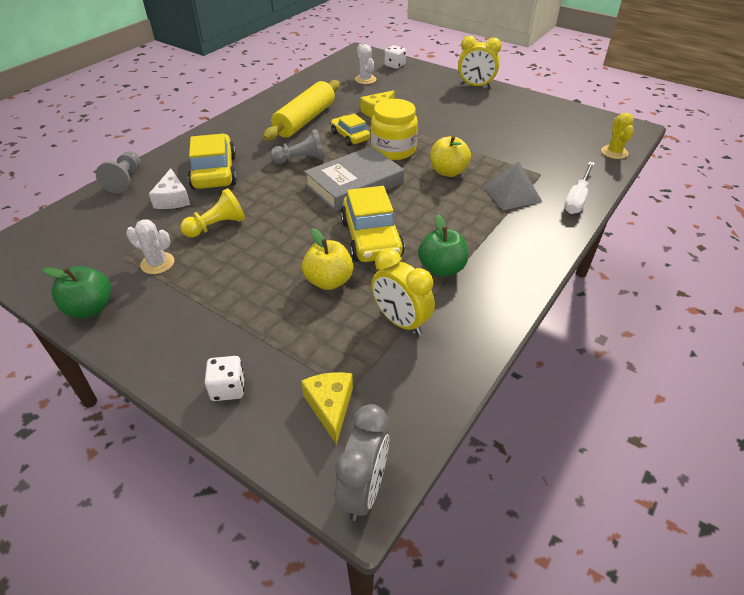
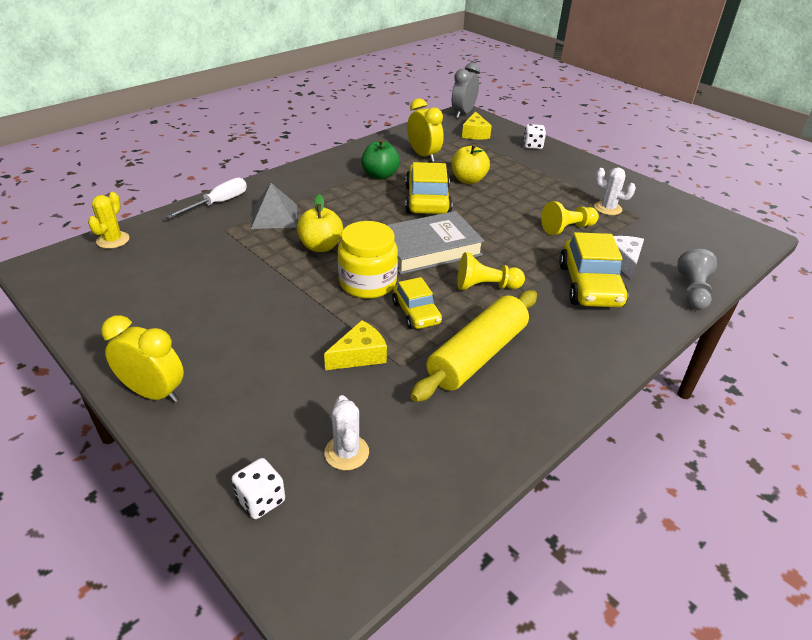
camera: 170 degrees left, 5 degrees down
(90, 308) = (642, 189): green apple -> none
(301, 160) = (486, 286): grey pawn -> yellow pawn

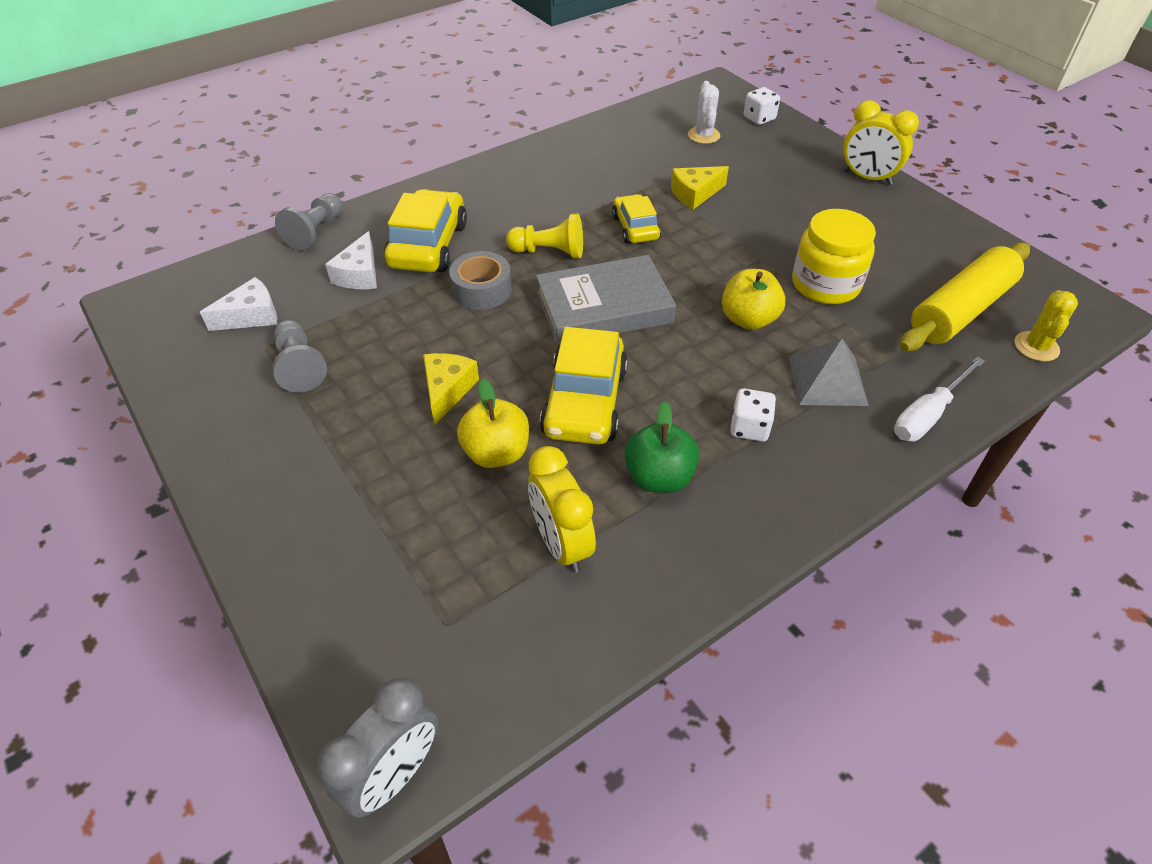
camera: 170 degrees left, 10 degrees up
(367, 283) = (686, 264): yellow jar -> yellow jar (825, 284)
(475, 133) = (410, 640): yellow cheese -> yellow cheese (447, 390)
(477, 355) = (585, 187): yellow rolling pin -> yellow rolling pin (960, 310)
(524, 255) = (482, 289): none -> grey tape
(532, 146) = (301, 572): white dice -> white dice (749, 428)
(567, 228) = (394, 330): yellow pawn -> none
(608, 208) = (300, 366): white cactus -> grey pawn
(669, 231) = (251, 316): none -> white cheese

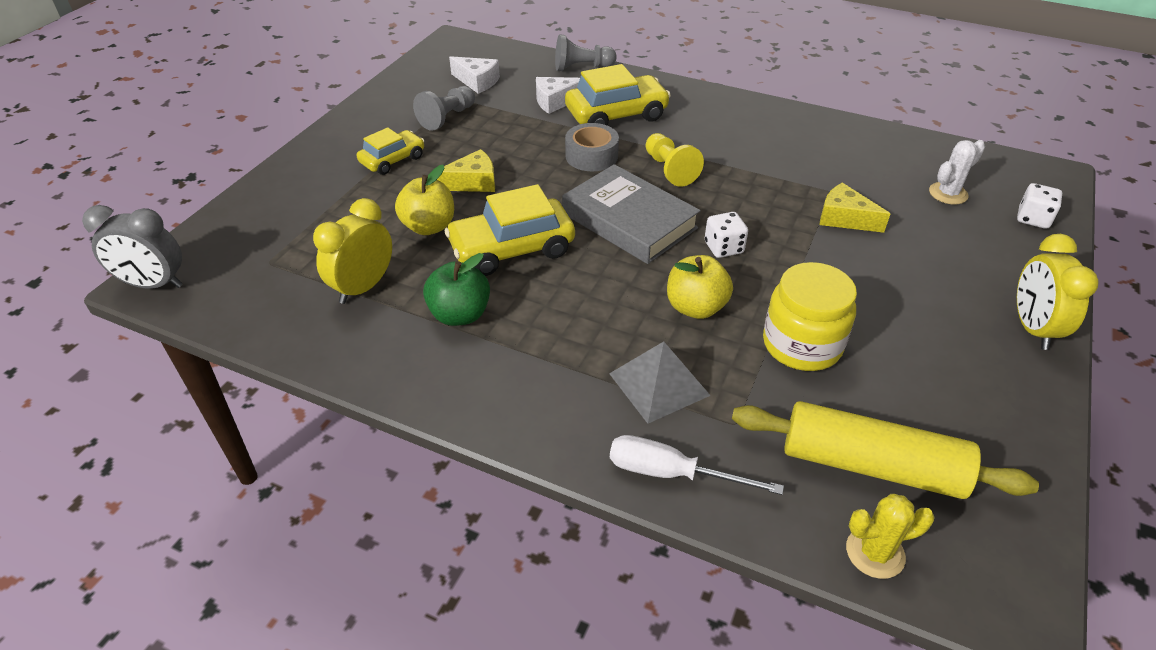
camera: 60 degrees right, 5 degrees down
(635, 228) = (752, 201): yellow car -> yellow car (392, 160)
(749, 428) = (554, 349): white dice -> white dice (723, 248)

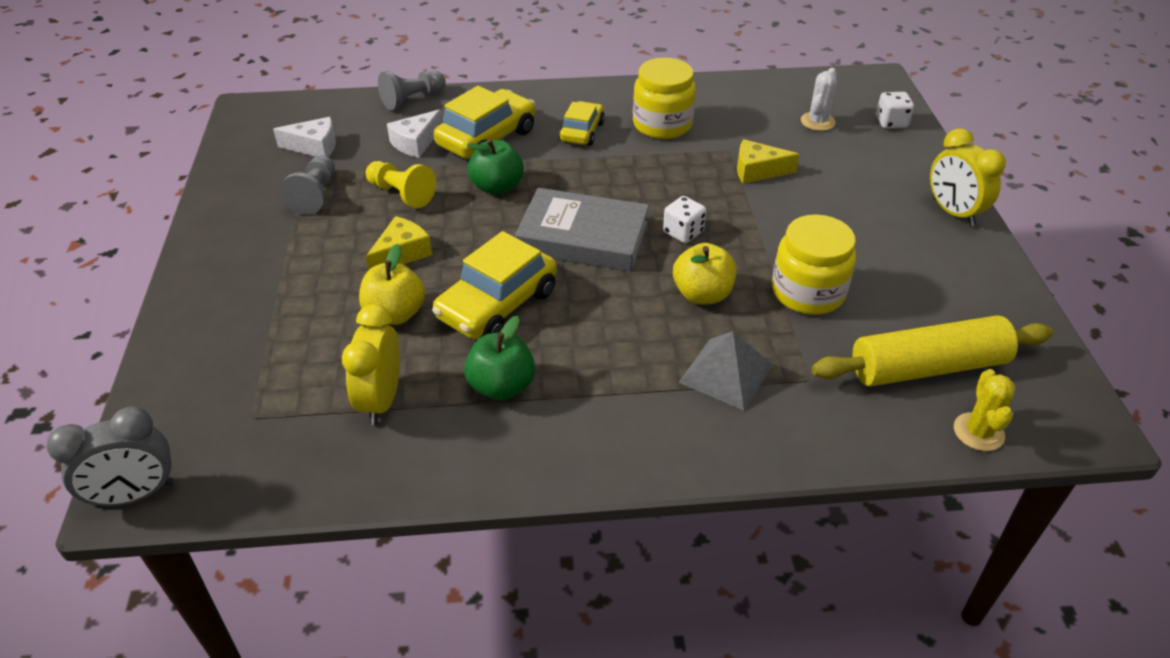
camera: 30 degrees left, 0 degrees up
(392, 160) = (294, 259): yellow car -> yellow car (582, 132)
(591, 156) = (497, 187): grey tape -> green apple
(669, 170) = (580, 176): yellow pawn -> yellow pawn (401, 194)
(671, 473) = (794, 442): white screwdriver -> none
(783, 149) = (662, 124): none -> yellow jar
(875, 553) = (978, 432): yellow cactus -> yellow cactus turned 45 degrees counterclockwise

